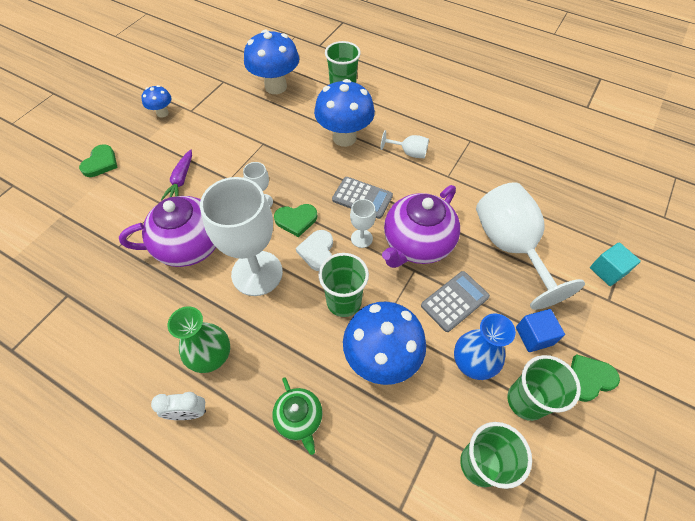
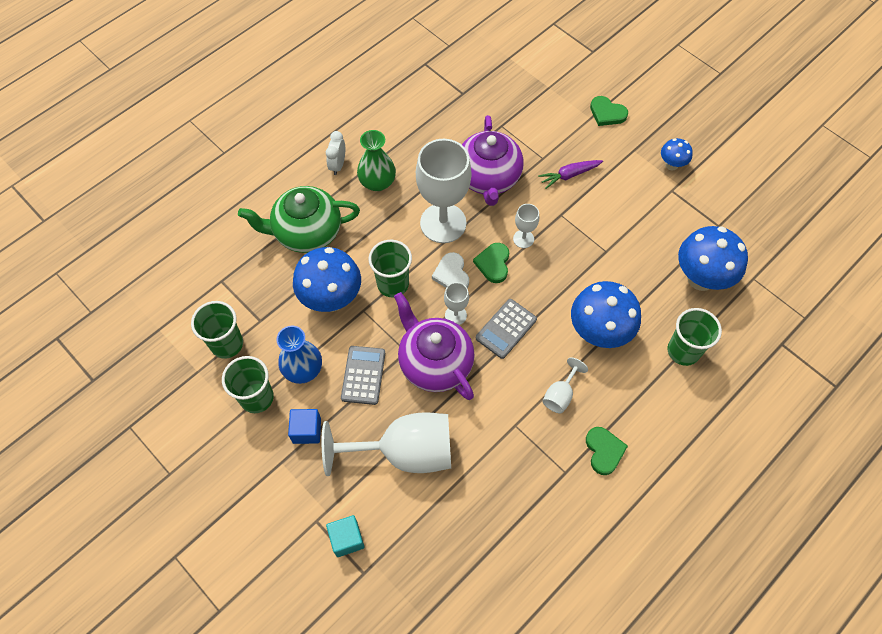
camera: 105 degrees right, 5 degrees up
(181, 180) = (569, 175): purple carrot -> purple carrot turned 45 degrees counterclockwise
(299, 419) = (306, 232): green teapot -> green teapot, size x1.84
(317, 251) = (451, 274): white heart -> white heart turned 120 degrees counterclockwise
(454, 301) = (363, 375): grey calculator -> grey calculator turned 150 degrees counterclockwise
(589, 379) = (253, 459): green heart -> green heart (604, 451)

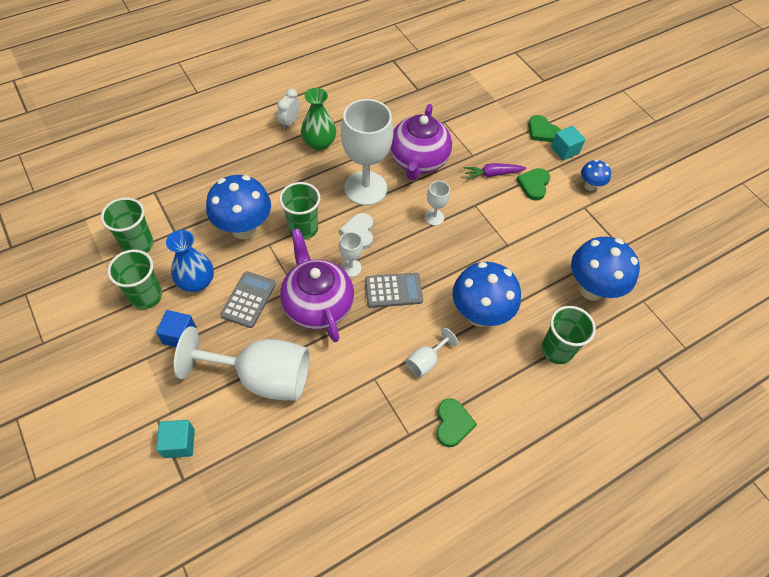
camera: 10 degrees right, 5 degrees down
(306, 232) = (243, 169): green teapot -> none
(493, 264) = (400, 232): green heart -> green heart (534, 185)
(506, 329) = (393, 290): grey calculator -> grey calculator turned 150 degrees counterclockwise
(636, 130) = (564, 150): none -> turquoise cube

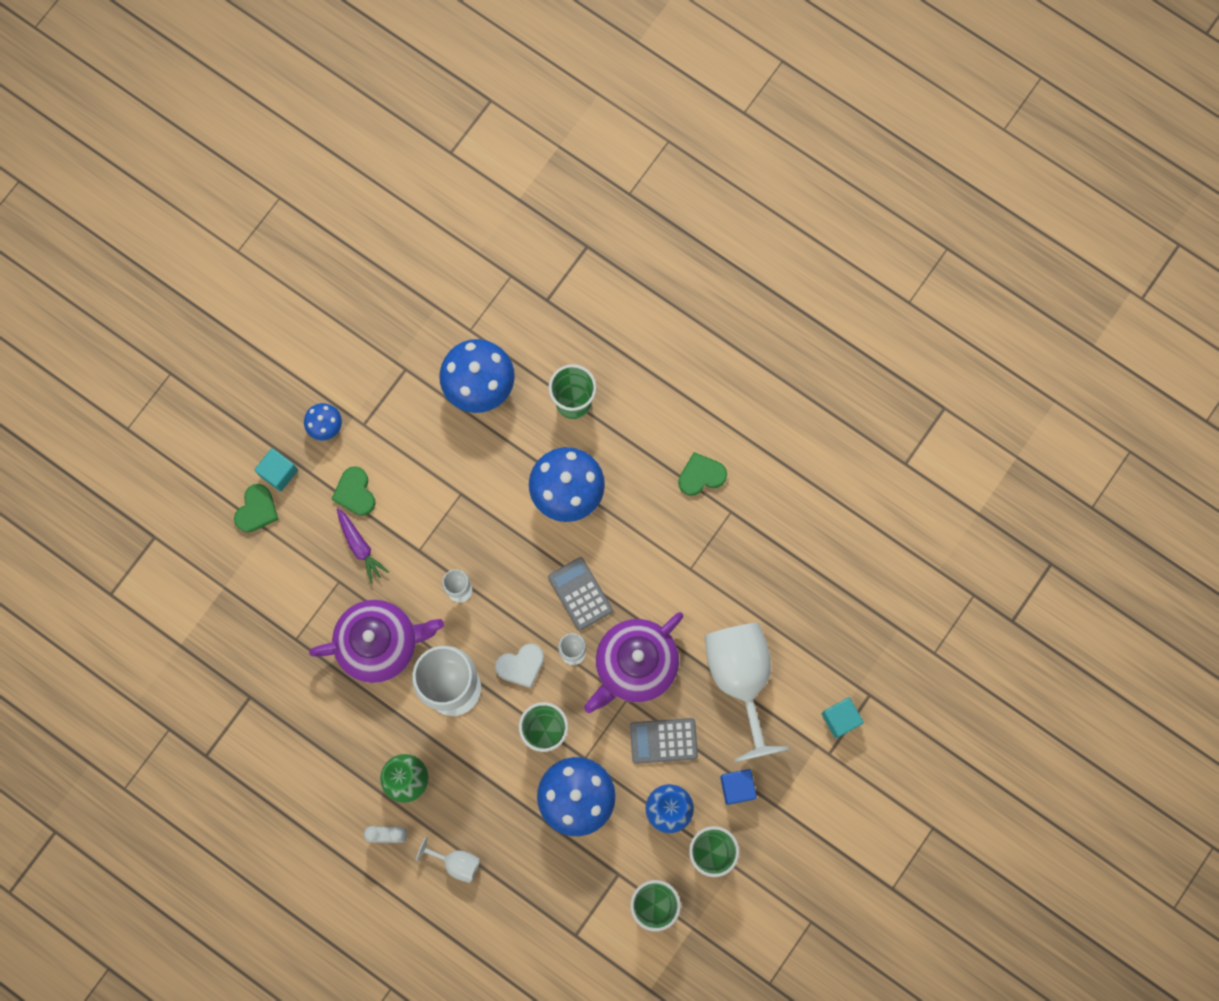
camera: 110 degrees left, 20 degrees up
(426, 361) = (647, 526): white goblet -> white goblet (456, 862)
(534, 185) = (355, 492): green heart -> green heart turned 75 degrees clockwise

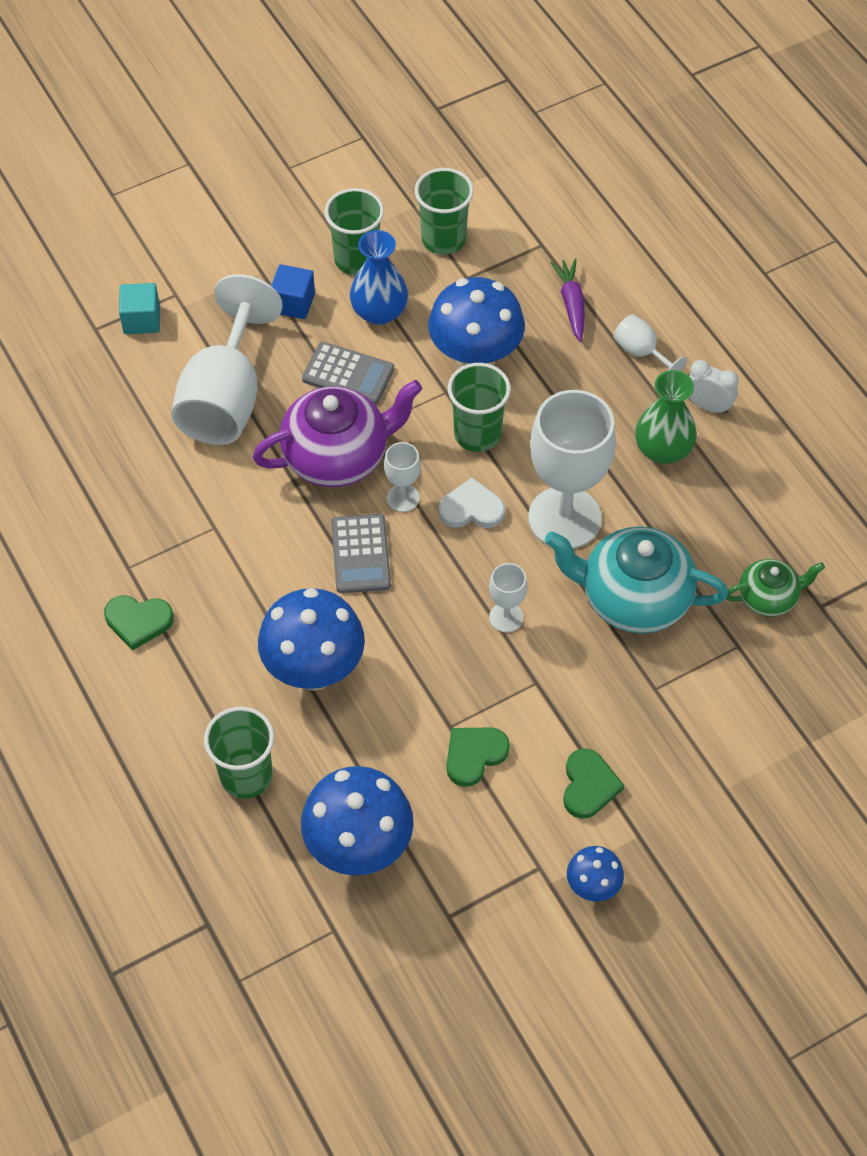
camera: 155 degrees left, 20 degrees down
(256, 510) = (730, 819): green heart -> green heart (474, 755)
(278, 472) = (682, 854): turquoise cube -> none
(288, 687) = (768, 598): none -> green teapot
(360, 546) = (610, 718): purple carrot -> purple carrot (571, 304)
(380, 644) = (633, 599): purple teapot -> turquoise teapot

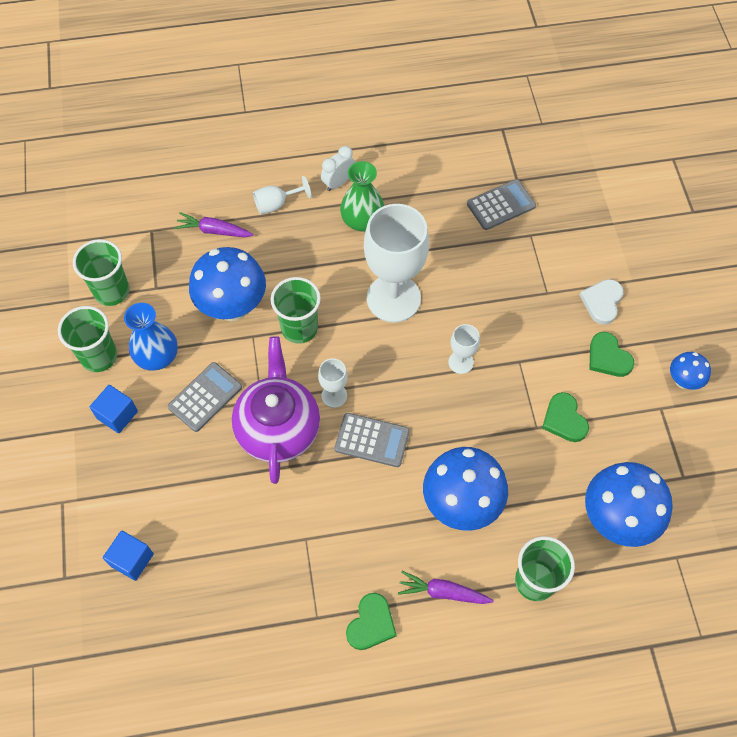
camera: 70 degrees left, 5 degrees up
(134, 378) = (132, 560): none -> blue cube
(142, 320) = (74, 536): turquoise cube -> none
(199, 683) = (443, 592): none -> purple carrot
(226, 397) = (185, 493): white goblet -> none
(471, 508) = (362, 353): white heart -> white heart (602, 302)
(588, 786) = (608, 357): green heart -> green heart turned 150 degrees counterclockwise
(633, 599) = (474, 281): turquoise teapot -> none
(768, 598) = (501, 205): green teapot -> grey calculator

